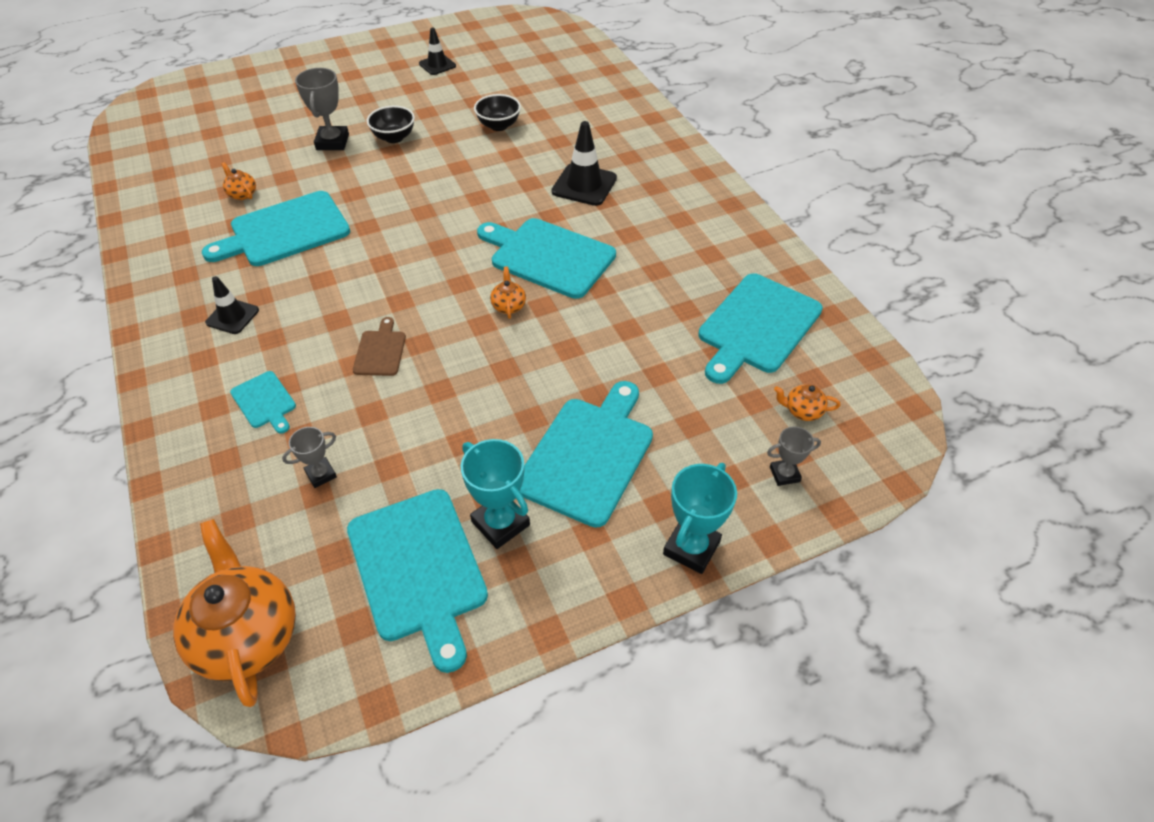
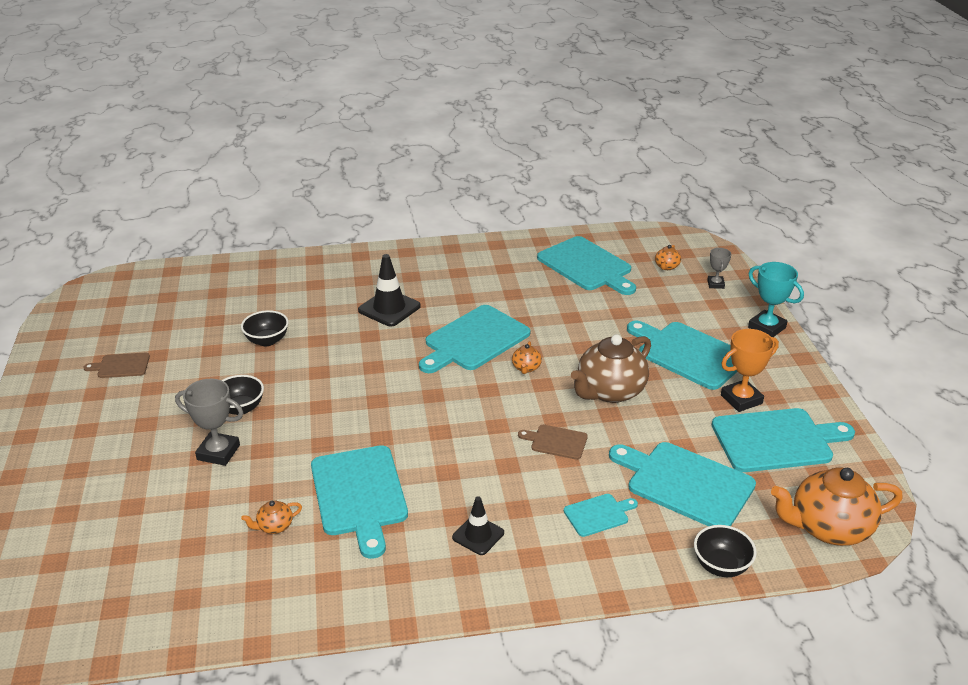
camera: 75 degrees left, 15 degrees down
(183, 519) = (721, 566): none -> black bowl
(321, 474) = (685, 483): grey trophy -> turquoise cutting board
(437, 65) = (121, 366): black traffic cone -> brown cutting board
(483, 384) = (610, 391): none -> brown teapot
(500, 523) = (741, 399): turquoise trophy -> orange trophy
(508, 306) = (526, 368): orange teapot -> orange teapot turned 90 degrees counterclockwise

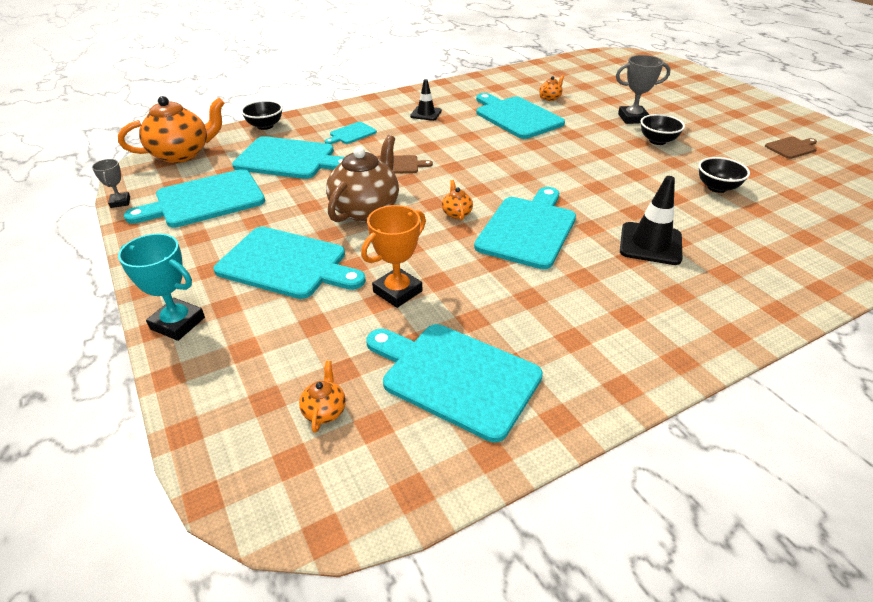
camera: 160 degrees right, 5 degrees up
(715, 284) = (241, 390): grey trophy -> grey trophy (120, 202)
(741, 399) = (231, 227): orange trophy -> orange trophy (397, 291)

